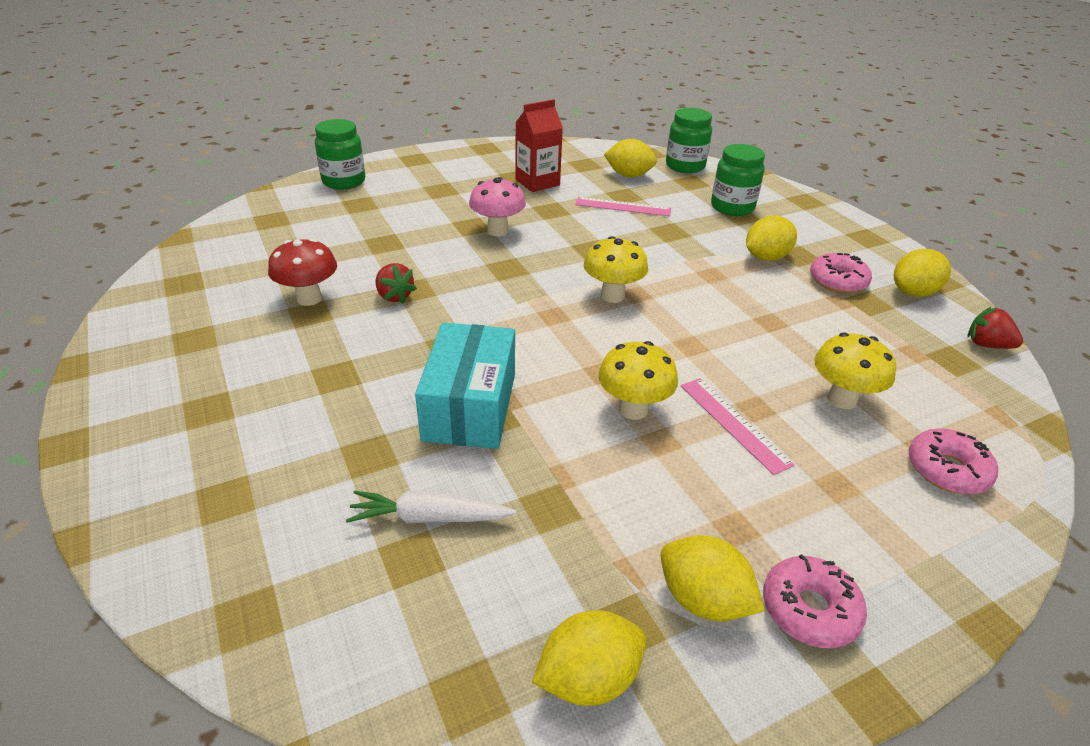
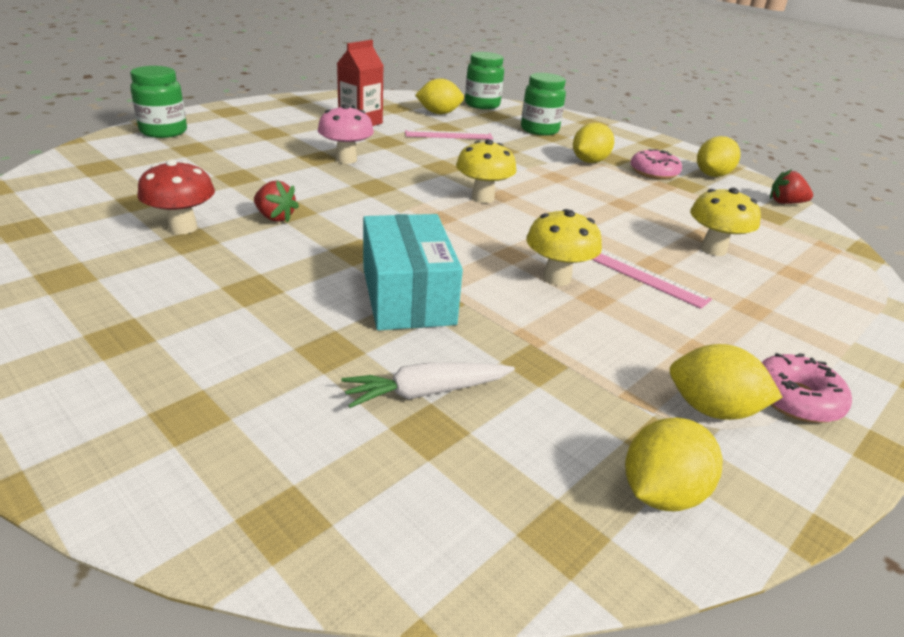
camera: 20 degrees left, 5 degrees down
(947, 470) = (819, 286): pink donut -> none

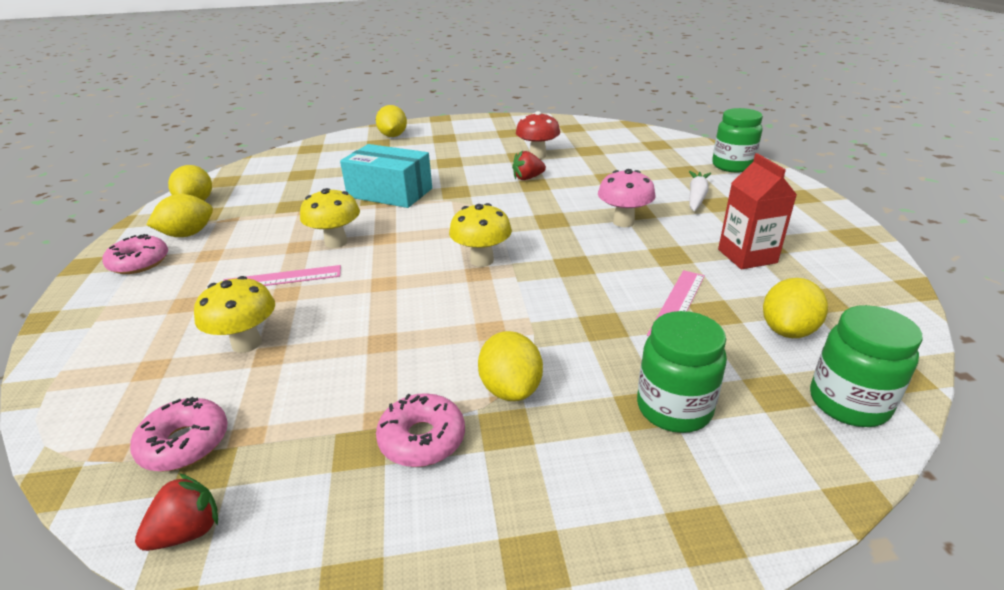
camera: 130 degrees right, 0 degrees up
(426, 392) = (319, 178): white carrot -> white carrot (696, 197)
(712, 175) = (345, 520): yellow lemon -> yellow lemon (393, 136)
(779, 227) = (184, 443): none -> pink donut

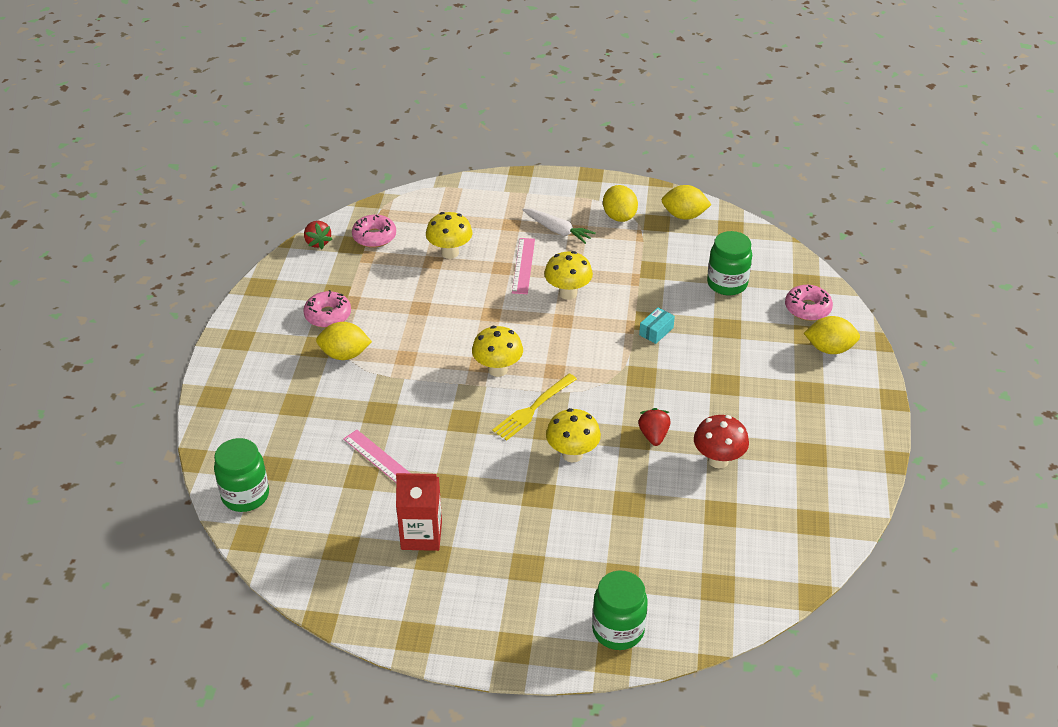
camera: 105 degrees right, 10 degrees up
(139, 262) = (581, 199): pink donut -> pink donut (807, 308)
(390, 193) = (656, 331): turquoise box -> turquoise box, size x0.43
(529, 231) = (533, 408): none -> yellow fork
(576, 205) = (572, 454): none -> yellow mushroom
(623, 222) = (521, 476): pink mushroom -> none
(674, 408) = (289, 417): green jar -> green jar (727, 284)
(696, 197) = (550, 555): white carrot -> white carrot (558, 230)
(787, 330) = (320, 506): yellow lemon -> none

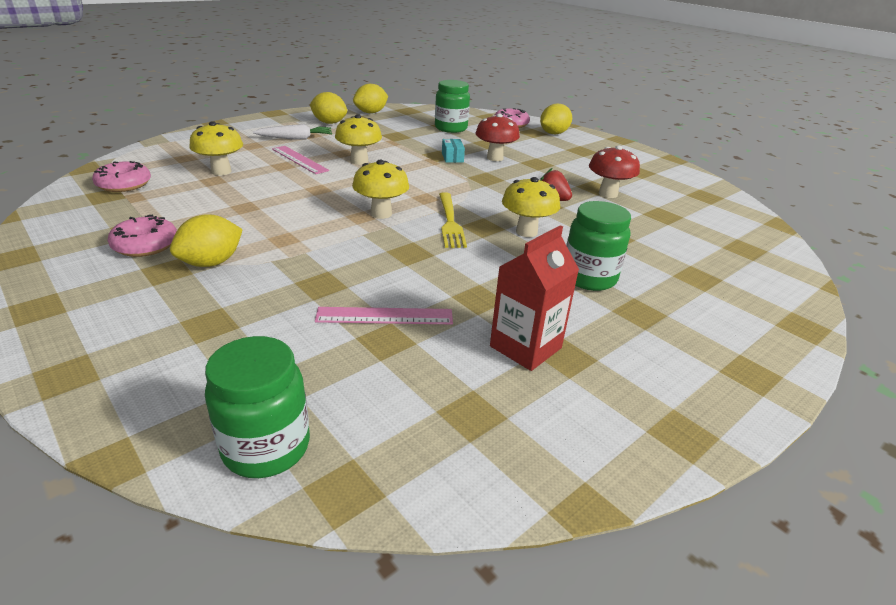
camera: 50 degrees left, 10 degrees down
(318, 242) = (56, 206): red strawberry -> none
(618, 630) = (766, 308): green jar -> green jar (589, 278)
(695, 354) = (495, 158): none -> red mushroom

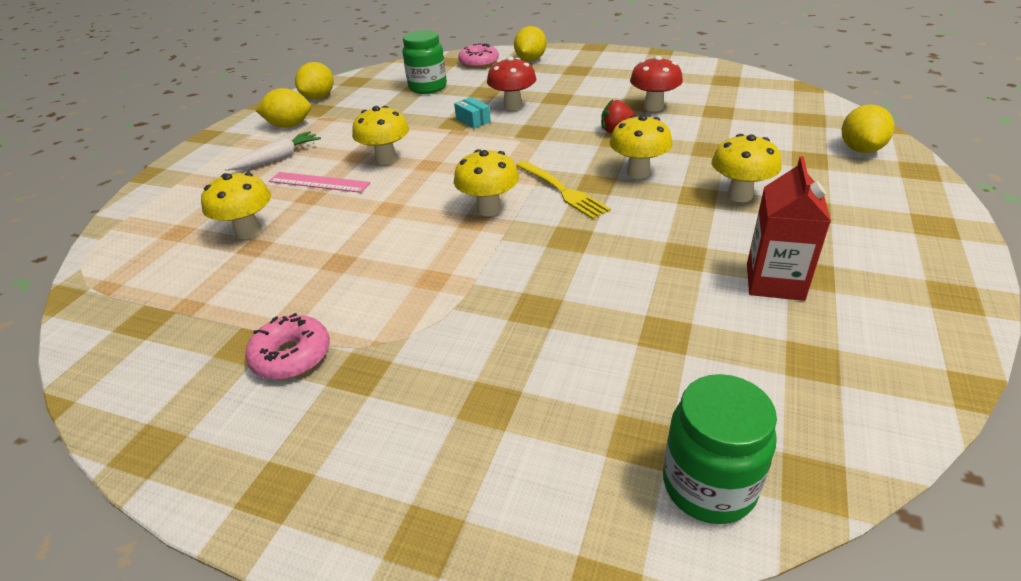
camera: 25 degrees left, 5 degrees up
(124, 184) = (149, 297): pink donut -> none
(211, 263) = (396, 340): yellow lemon -> yellow lemon (860, 149)
(384, 316) = (633, 311): pink ruler -> none
(589, 278) = (739, 195): green jar -> yellow mushroom

